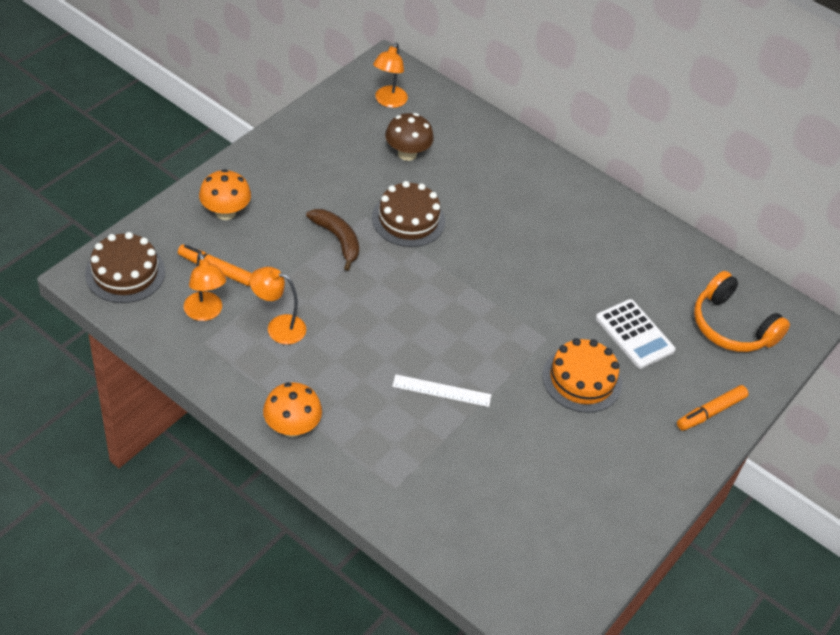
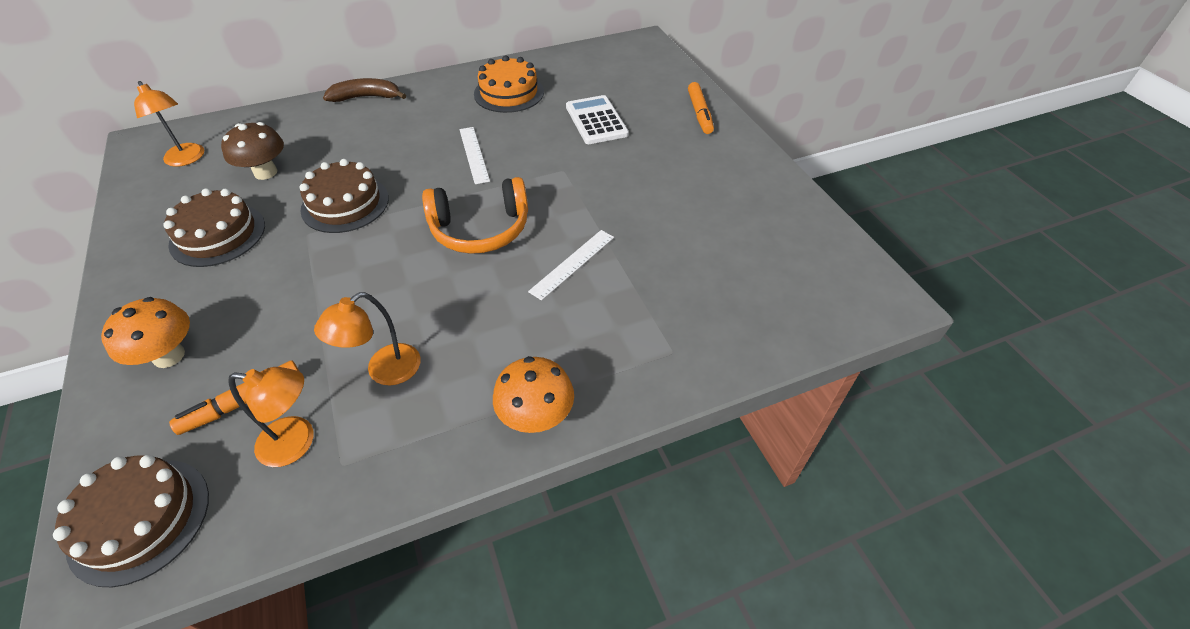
camera: 55 degrees left, 0 degrees up
(331, 169) = (218, 235): none -> brown cake
(337, 239) = (315, 267): brown banana -> brown banana (366, 97)
(521, 268) = (474, 154): none -> white ruler
(582, 379) = (622, 167): orange cake -> orange cake (509, 93)
(634, 334) = (596, 120): white calculator -> white calculator turned 105 degrees counterclockwise
(731, 326) = (625, 72): orange headphones -> orange headphones (480, 229)

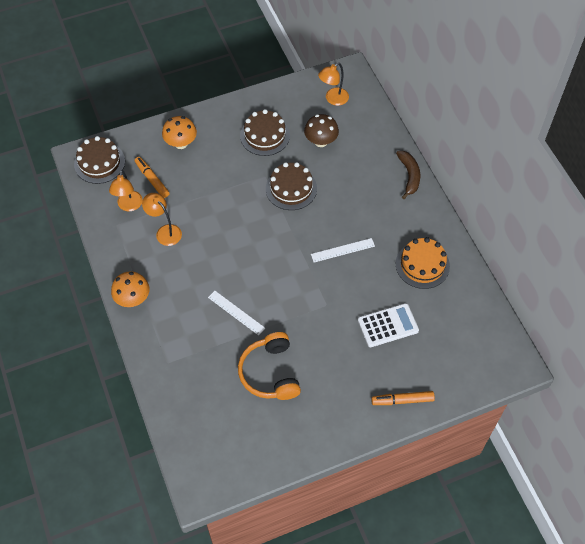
camera: 90 degrees right, 10 degrees up
(480, 229) = (267, 262): orange headphones -> orange headphones (270, 373)

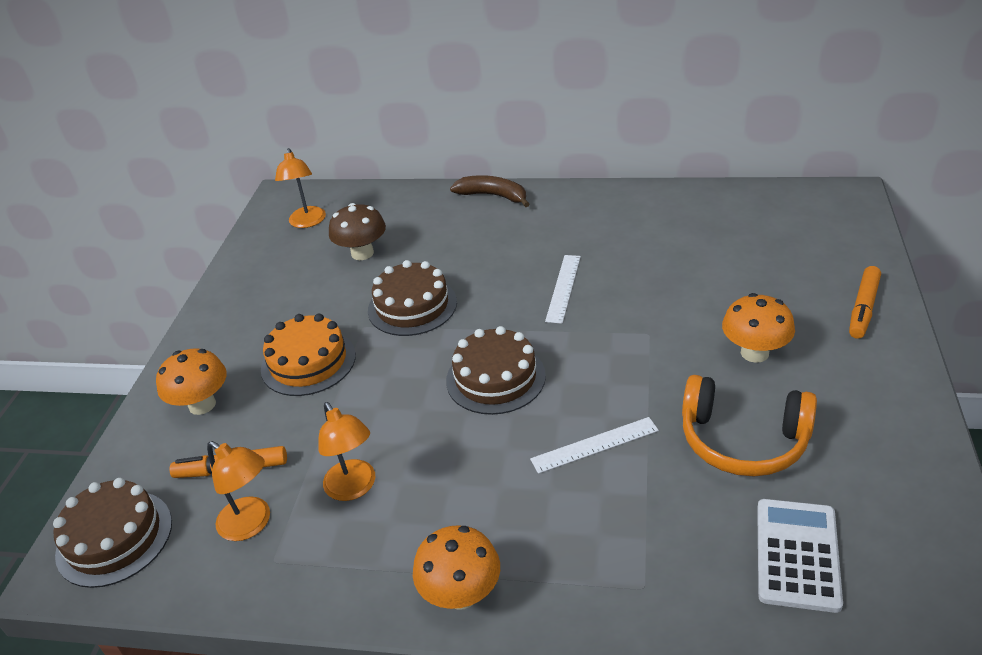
camera: 55 degrees left, 20 degrees down
(165, 231) = (354, 488): orange lamp -> orange lamp turned 105 degrees counterclockwise
(265, 135) = (293, 304): brown cake -> brown cake (495, 378)
(336, 358) = (754, 353): none -> orange mushroom
(388, 325) = (723, 284): white calculator -> white calculator (797, 554)
(422, 265) = (642, 225): orange cake -> orange cake (308, 362)

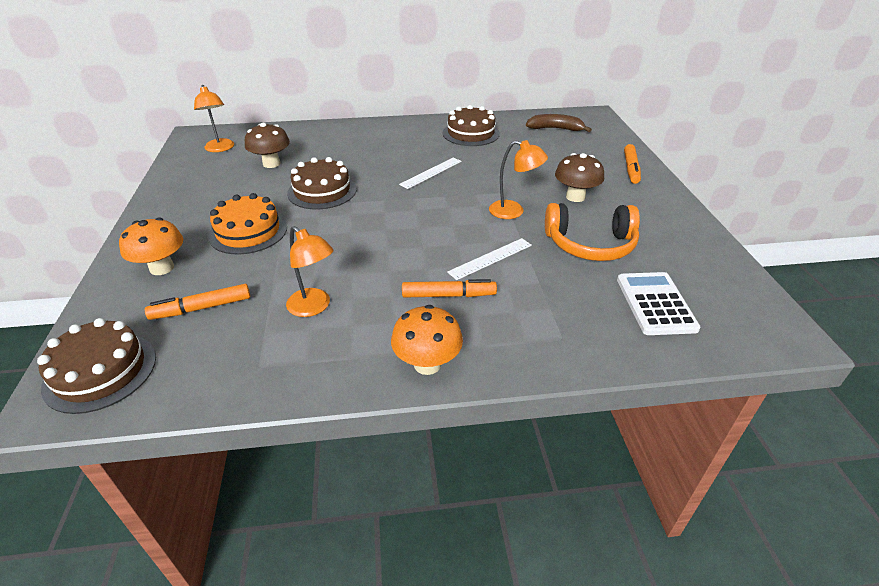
camera: 20 degrees left, 0 degrees up
(252, 524) = (231, 343): orange lamp -> orange lamp (513, 211)
(493, 196) = (360, 126): brown banana -> brown banana (555, 129)
(495, 378) = (402, 227): brown cake -> brown cake (471, 133)
(519, 495) = (448, 295): none -> orange marker
(563, 288) = (431, 173): white ruler -> white ruler turned 45 degrees clockwise
(754, 353) = (575, 197): orange mushroom -> brown mushroom

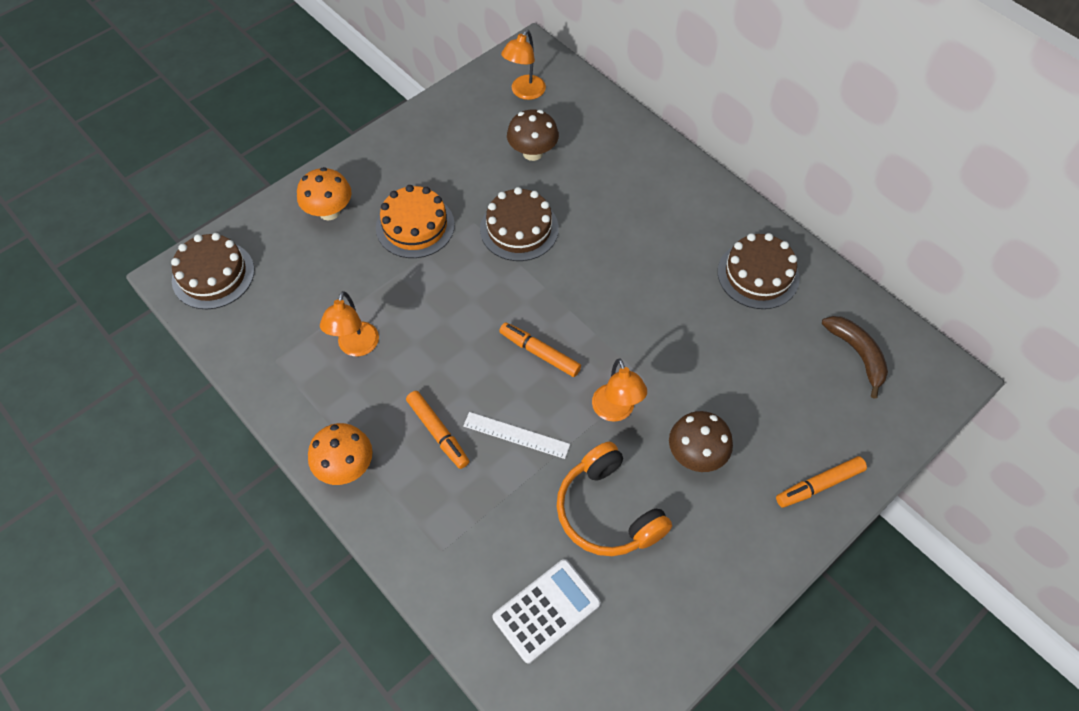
camera: 55 degrees right, 20 degrees up
(202, 308) = (306, 276): orange marker -> orange marker (540, 353)
(431, 173) = (632, 293): white ruler -> none

